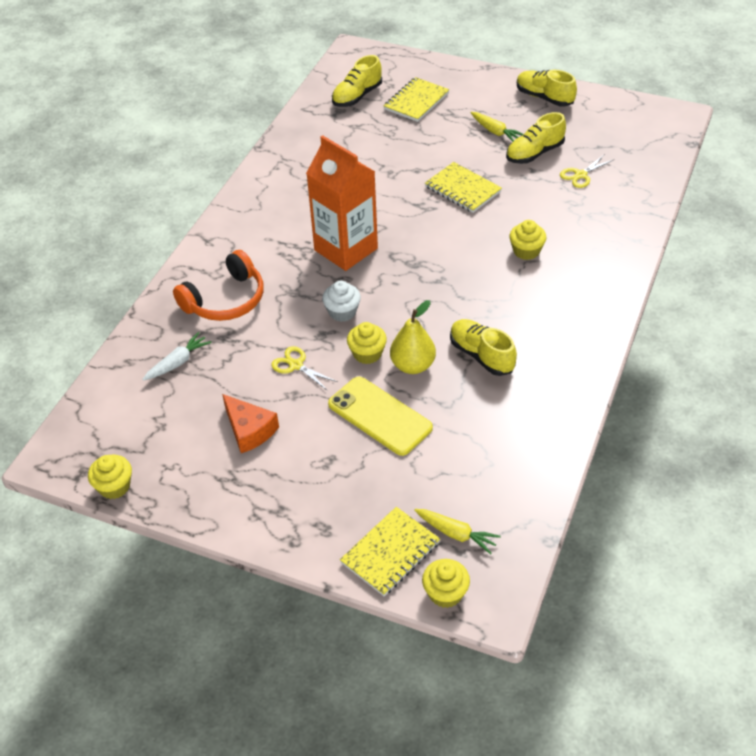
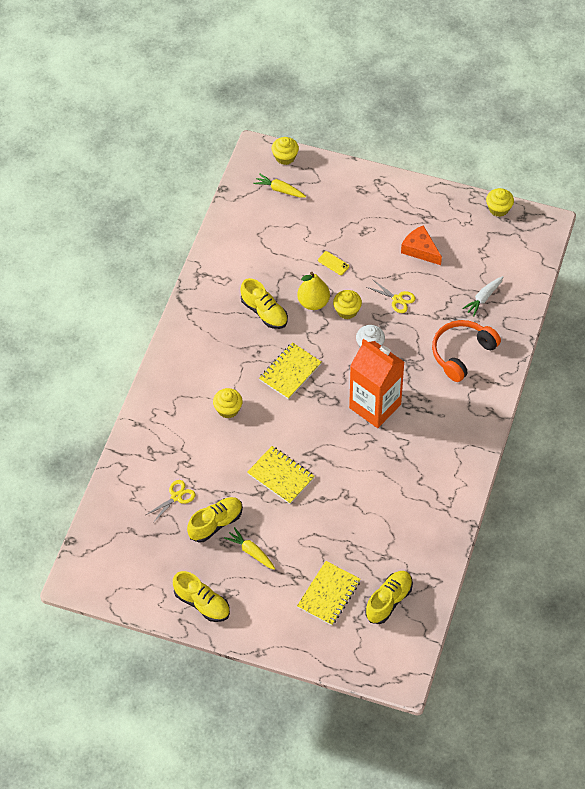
camera: 175 degrees right, 10 degrees up
(380, 416) = (333, 263): yellow phone -> yellow phone, size x0.43
(390, 553) = (318, 177): yellow notebook -> yellow notebook (290, 372)

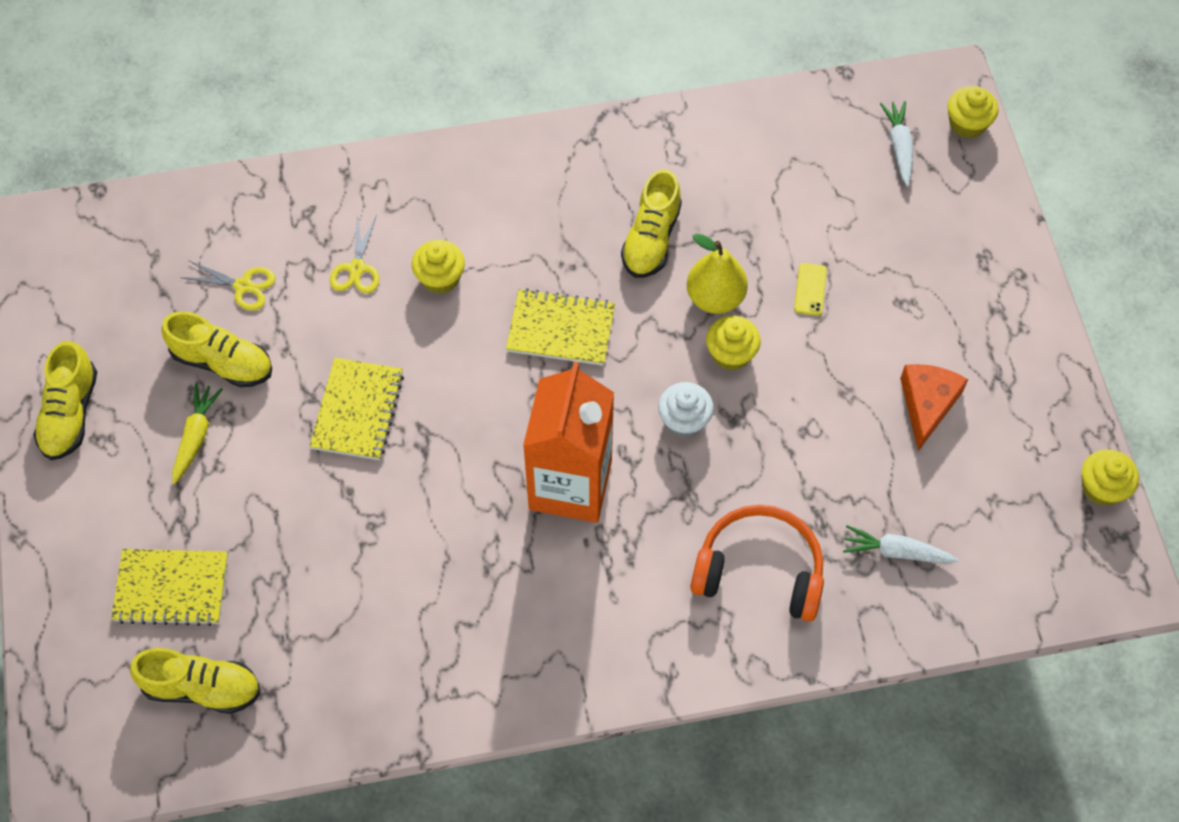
camera: 60 degrees right, 5 degrees up
(279, 189) = (899, 146): yellow carrot -> white carrot
(397, 299) = (803, 417): yellow scissors -> yellow scissors (357, 268)

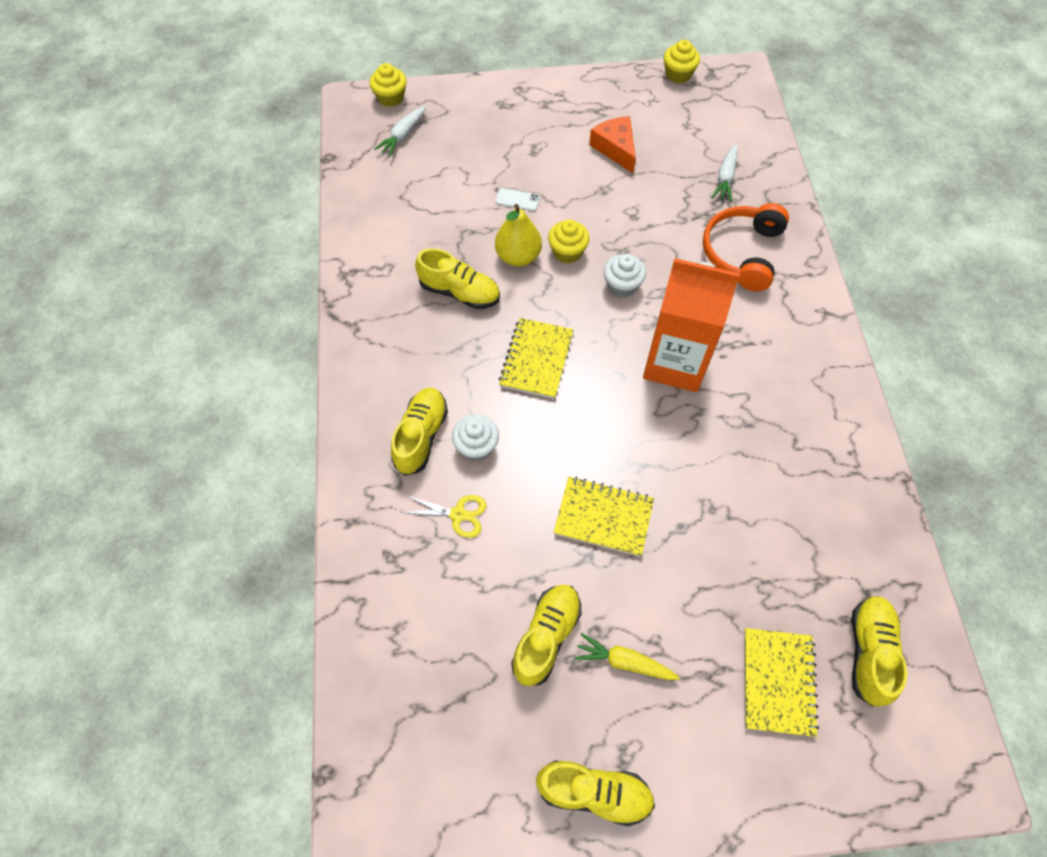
camera: 85 degrees left, 0 degrees up
(243, 286) = (464, 617): yellow scissors -> none
(440, 278) = (476, 446): yellow cupcake -> white cupcake
(449, 222) = (421, 436): none -> yellow shoe
(810, 289) = (517, 200): yellow phone -> white phone
(899, 146) = (402, 136): white carrot -> white carrot turned 60 degrees counterclockwise
(927, 404) = (615, 148): orange cheese -> orange cheese turned 45 degrees clockwise

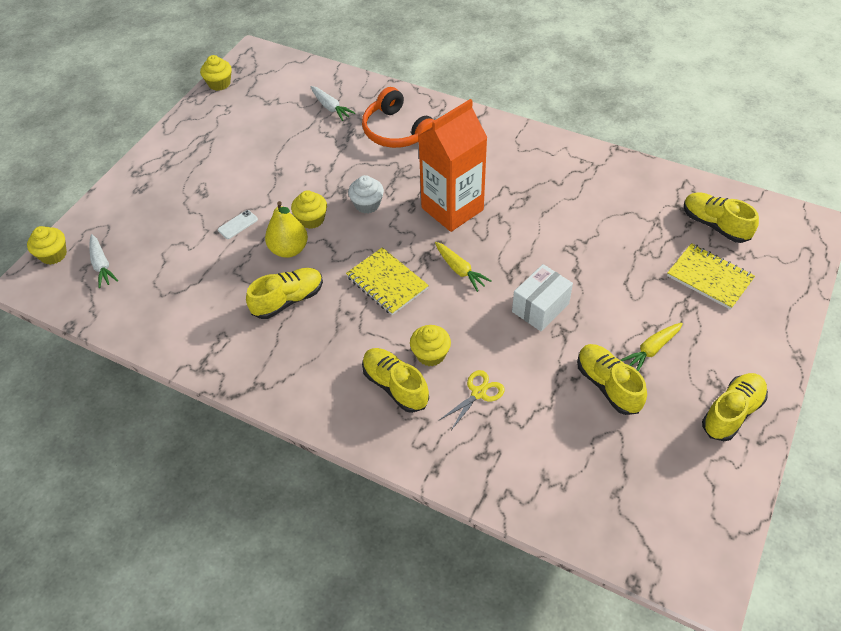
camera: 55 degrees left, 10 degrees down
(476, 446) = (430, 354): white cupcake -> yellow cupcake
(598, 415) = (460, 270): none -> yellow carrot
(603, 517) = (540, 308): yellow notebook -> white box
(615, 148) = (248, 148): orange cheese -> none

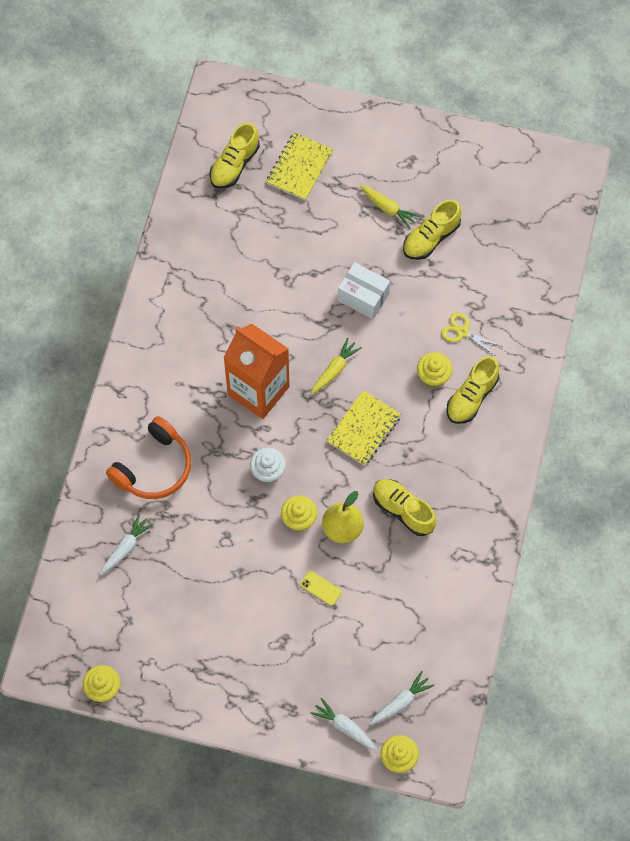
camera: 105 degrees left, 15 degrees up
(104, 221) = (344, 727): none -> white carrot
(238, 225) = (320, 588): white phone -> yellow phone
(731, 413) = (435, 150): yellow shoe -> none

